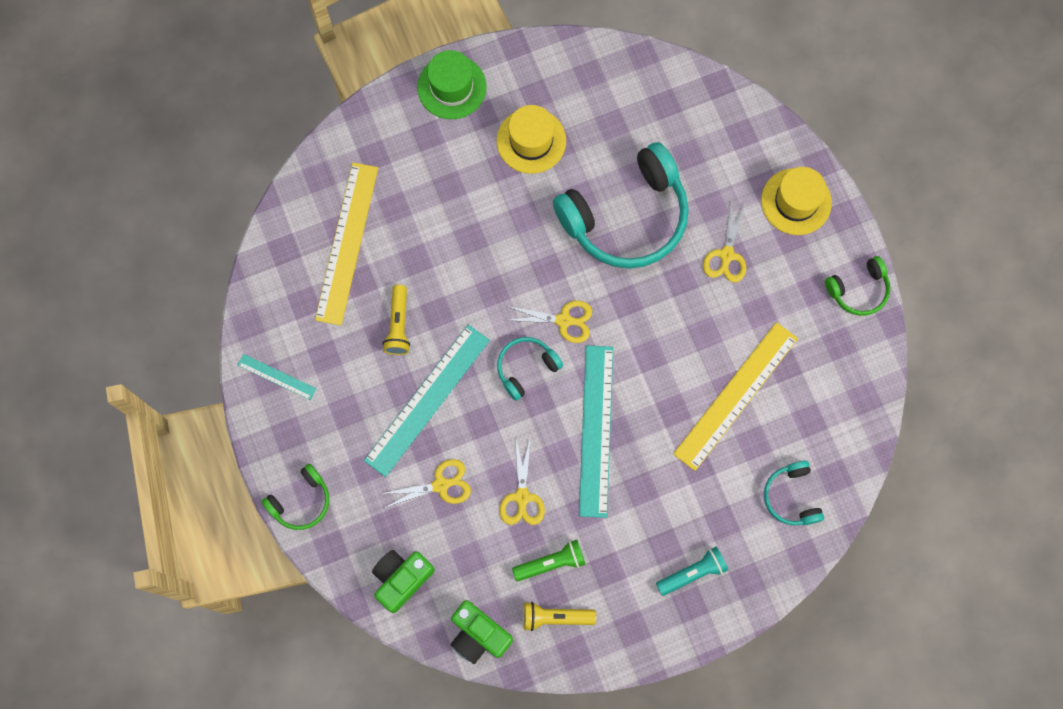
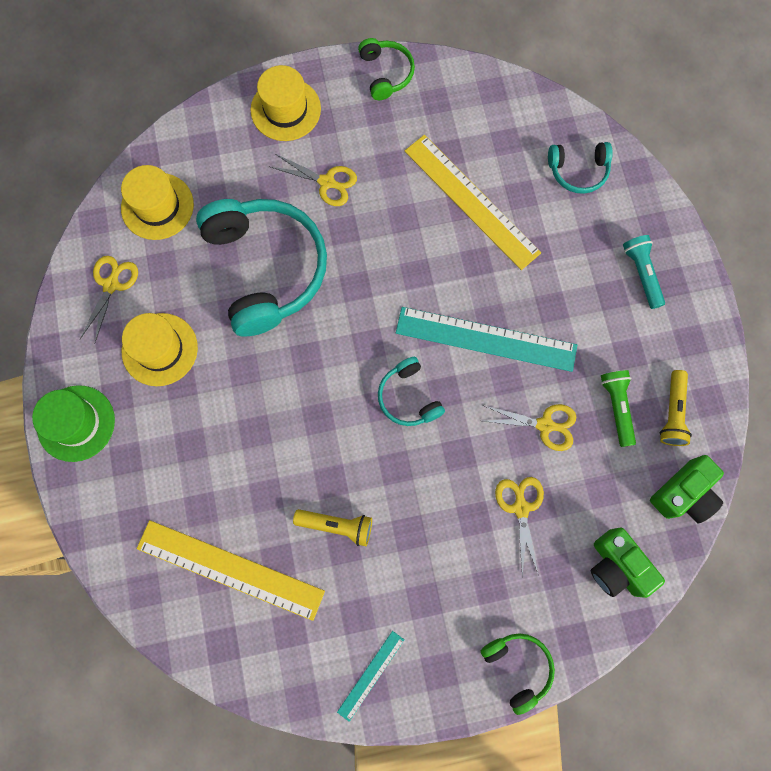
camera: 80 degrees left, 0 degrees up
(427, 400) = (426, 507): turquoise ruler -> none
(564, 320) = (364, 350): yellow scissors -> yellow scissors (111, 284)
(669, 107) = (157, 206): none -> yellow hat

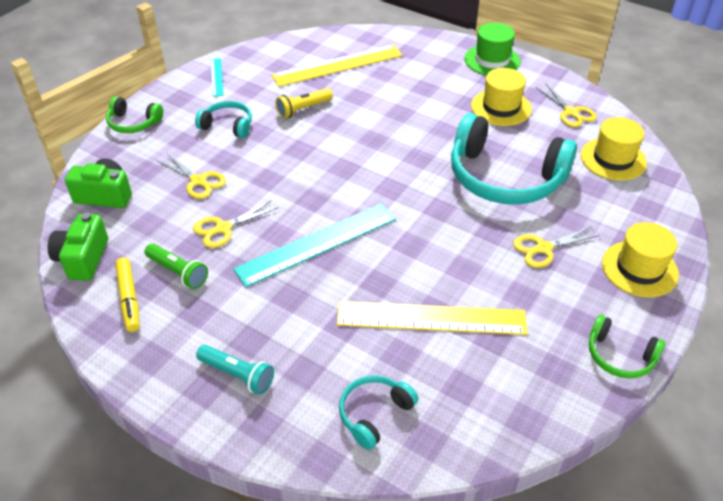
camera: 135 degrees right, 30 degrees down
(409, 397) = (331, 182): turquoise headphones -> turquoise headphones (227, 126)
(672, 413) = (129, 299): yellow flashlight -> yellow marker

